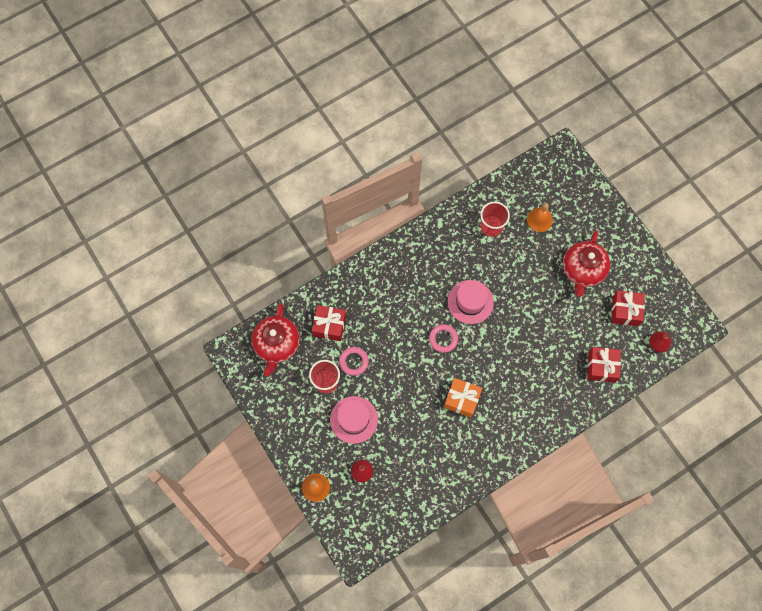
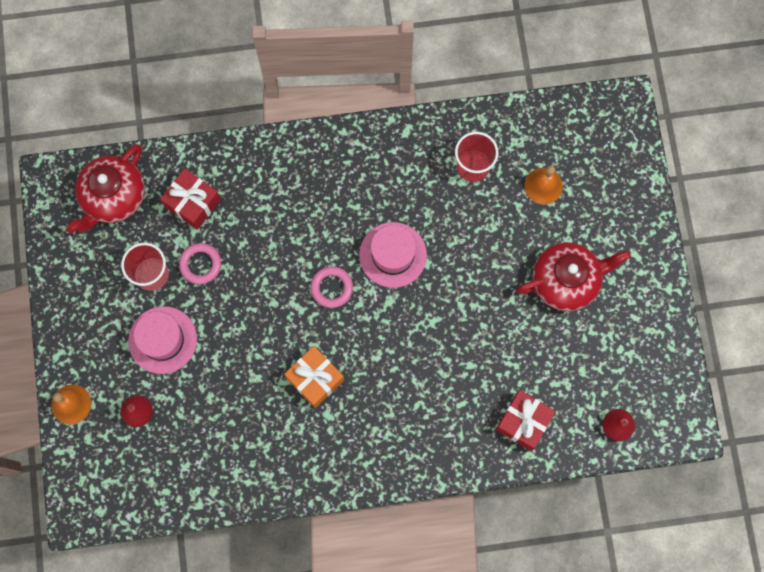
camera: 25 degrees right, 5 degrees up
(583, 270) = (566, 281): red teapot -> red teapot turned 150 degrees counterclockwise
(625, 311) = (595, 362): red gift -> none

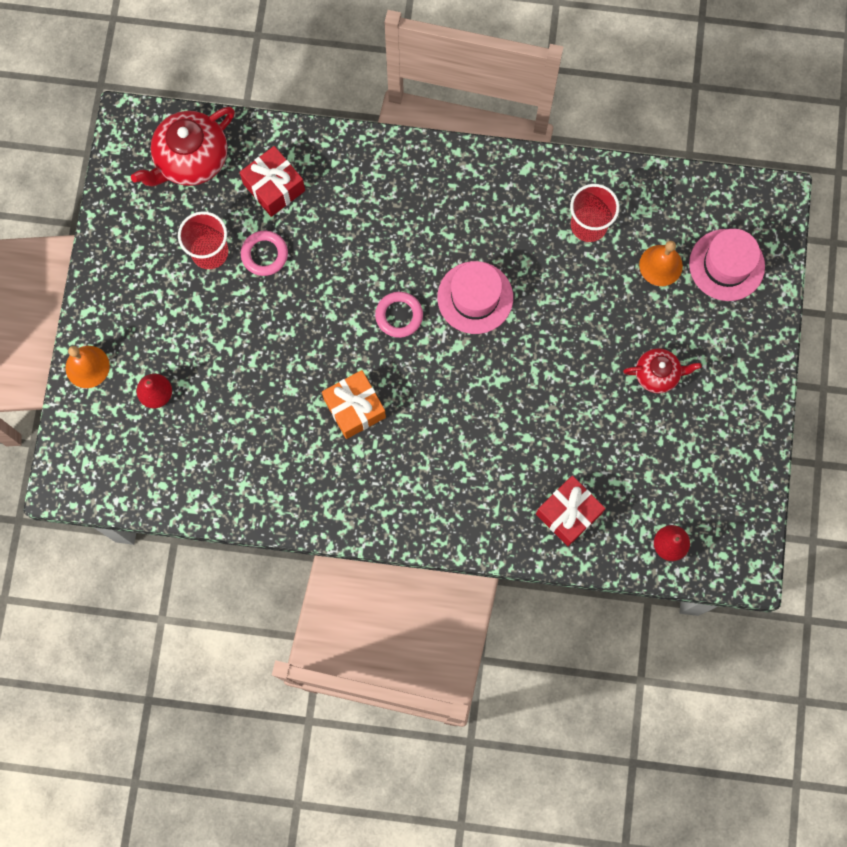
camera: 15 degrees right, 0 degrees up
(162, 340) = (202, 324): pink hat -> pink hat (726, 265)
(566, 281) = (657, 374): red teapot -> red teapot, size x0.58

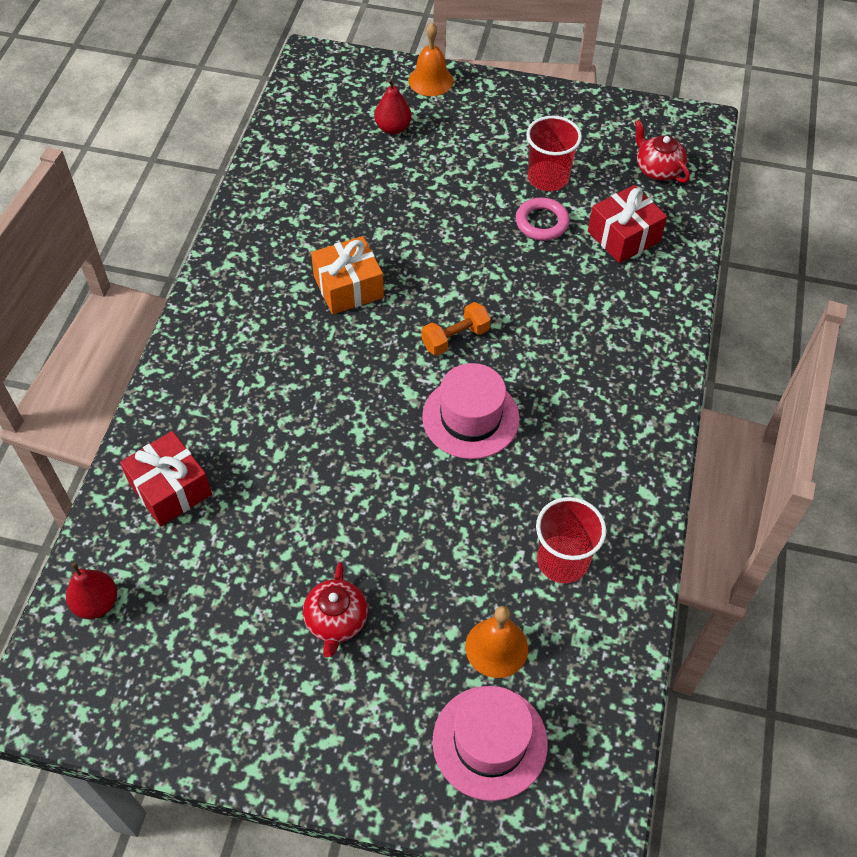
camera: 95 degrees right, 20 degrees down
(191, 160) = (657, 169): red teapot -> red teapot, size x0.58
(399, 316) = (455, 338): pink ring -> orange dumbbell

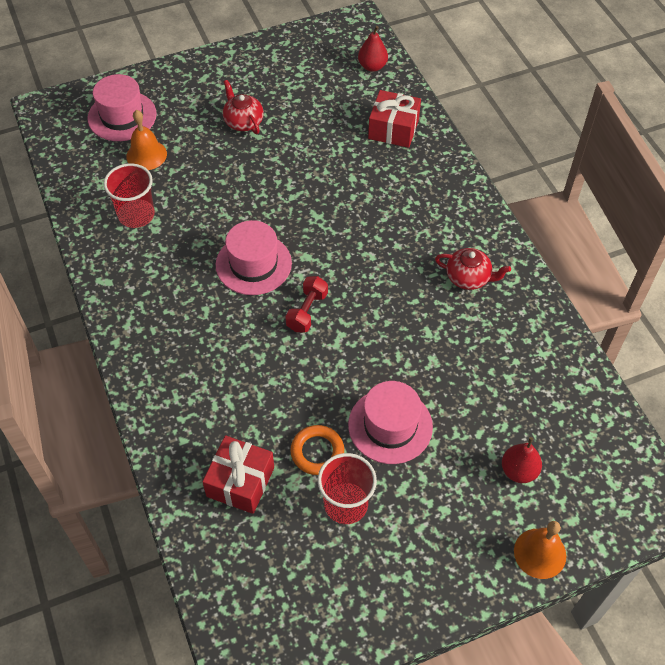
camera: 145 degrees right, 0 degrees up
(348, 287) = (413, 304): orange gift -> none
(455, 338) = (307, 311): orange dumbbell -> red dumbbell
(464, 208) = (390, 426): none -> pink hat
(542, 222) = (317, 452): pink ring -> orange ring
(657, 169) = (255, 582): red teapot -> red teapot (469, 278)

